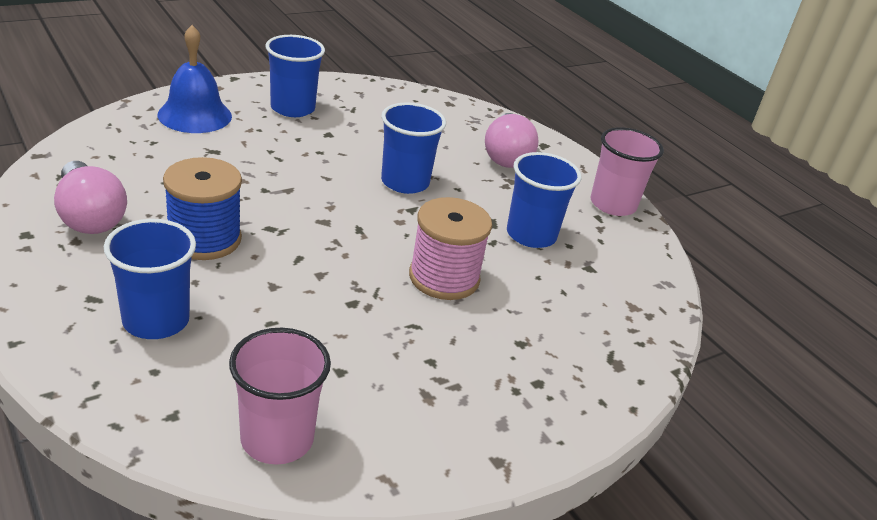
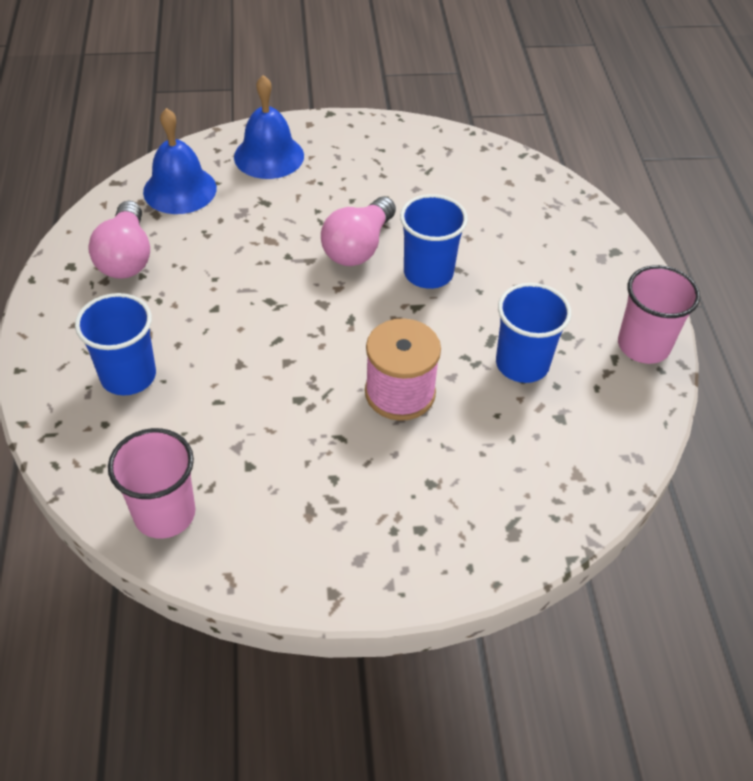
camera: 30 degrees right, 15 degrees up
(116, 152) = (180, 189): none -> blue bell
(204, 239) = (207, 301): blue spool -> none
(292, 108) = (367, 160): blue cup -> none
(506, 155) = (560, 258): pink light bulb -> pink light bulb (358, 247)

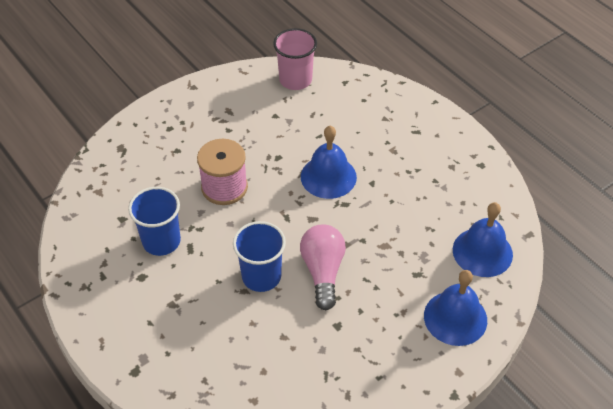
camera: 150 degrees right, 0 degrees up
(126, 257) = (457, 186): pink light bulb -> none
(128, 376) = (377, 125): blue cup -> none
(258, 341) = (328, 176): none -> blue bell
(643, 345) = (85, 295): pink cup -> none

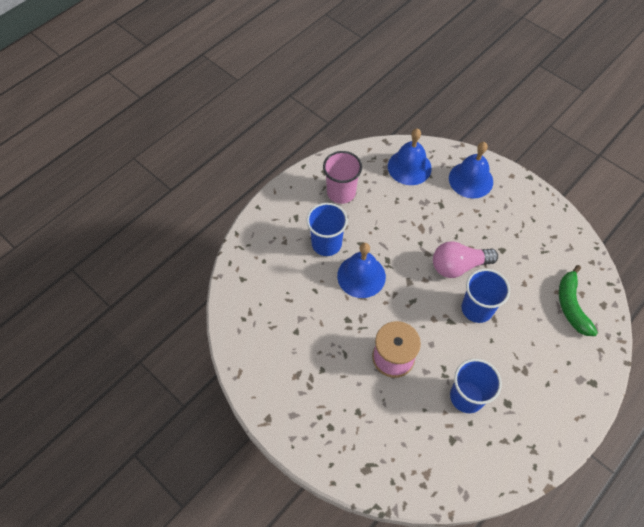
camera: 100 degrees left, 10 degrees up
(240, 381) = (571, 305): none -> green banana
(295, 80) = (245, 322): pink cup -> pink cup (341, 192)
(376, 153) = (326, 243): none -> blue cup

